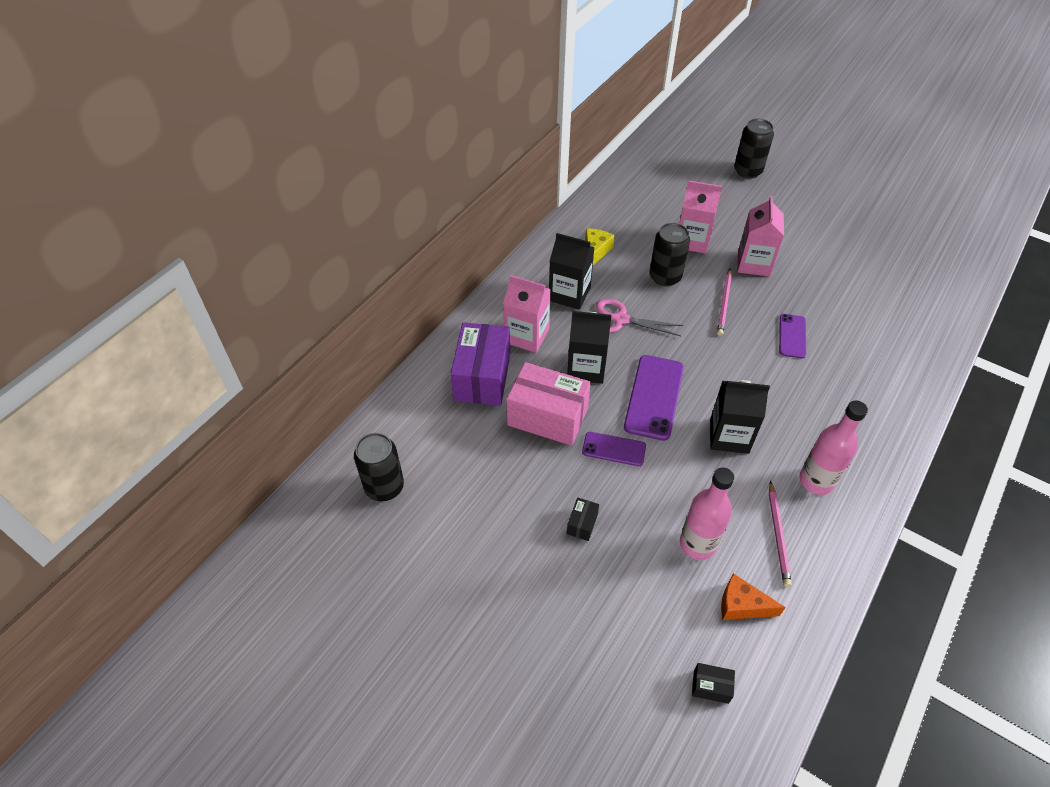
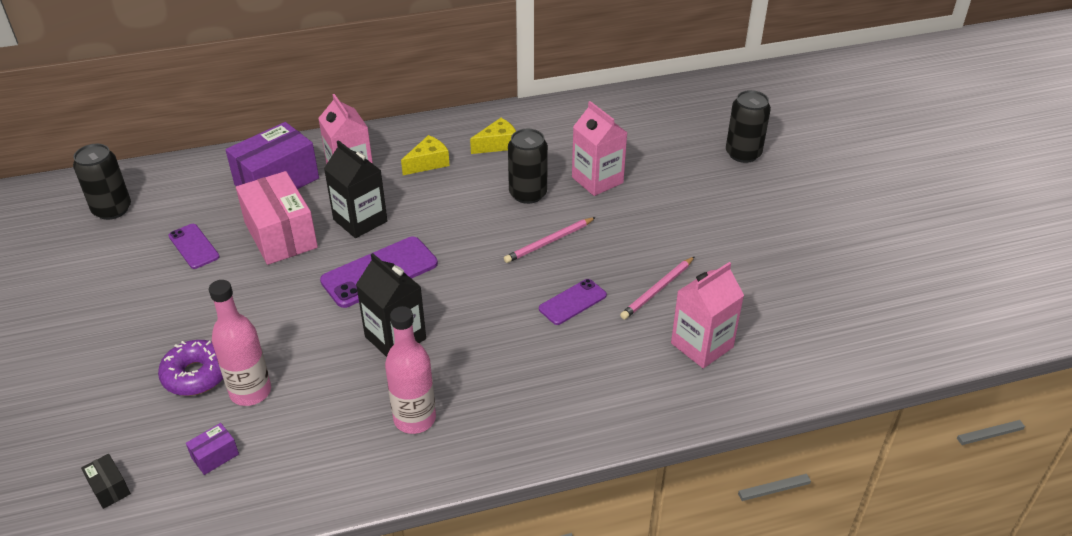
camera: 40 degrees right, 10 degrees down
(569, 294) = (428, 163): black carton -> yellow cheese
(582, 524) = (194, 319): black box -> none
(614, 449) = (293, 287): purple phone -> purple phone (194, 246)
(620, 319) = (440, 203): pink scissors -> none
(645, 562) = (196, 375): none -> purple donut
(741, 605) = (215, 456): orange cheese -> purple box
(753, 263) = (628, 227): pink carton -> pink carton (702, 345)
(778, 535) = (320, 432): pink pencil -> pink pencil (657, 290)

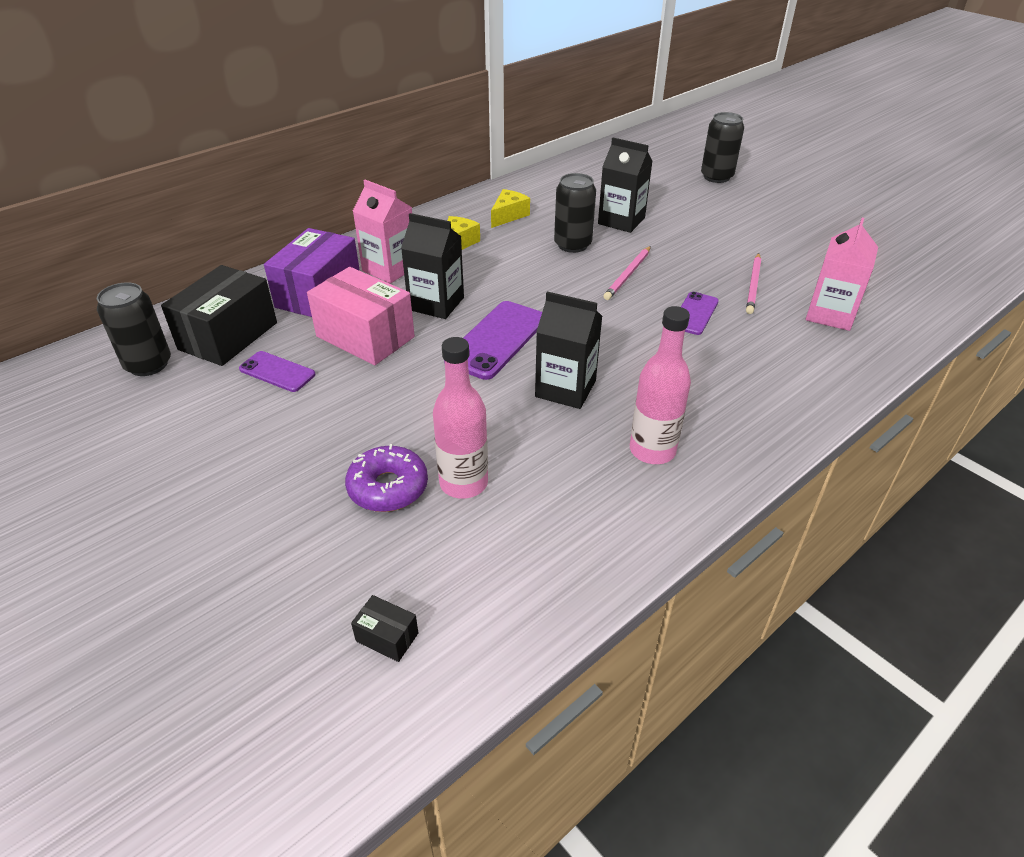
camera: 25 degrees left, 0 degrees up
(183, 201) = (228, 336): none -> black box
(215, 456) = (481, 557): purple box -> none
(597, 180) = (621, 221): pink carton -> black carton

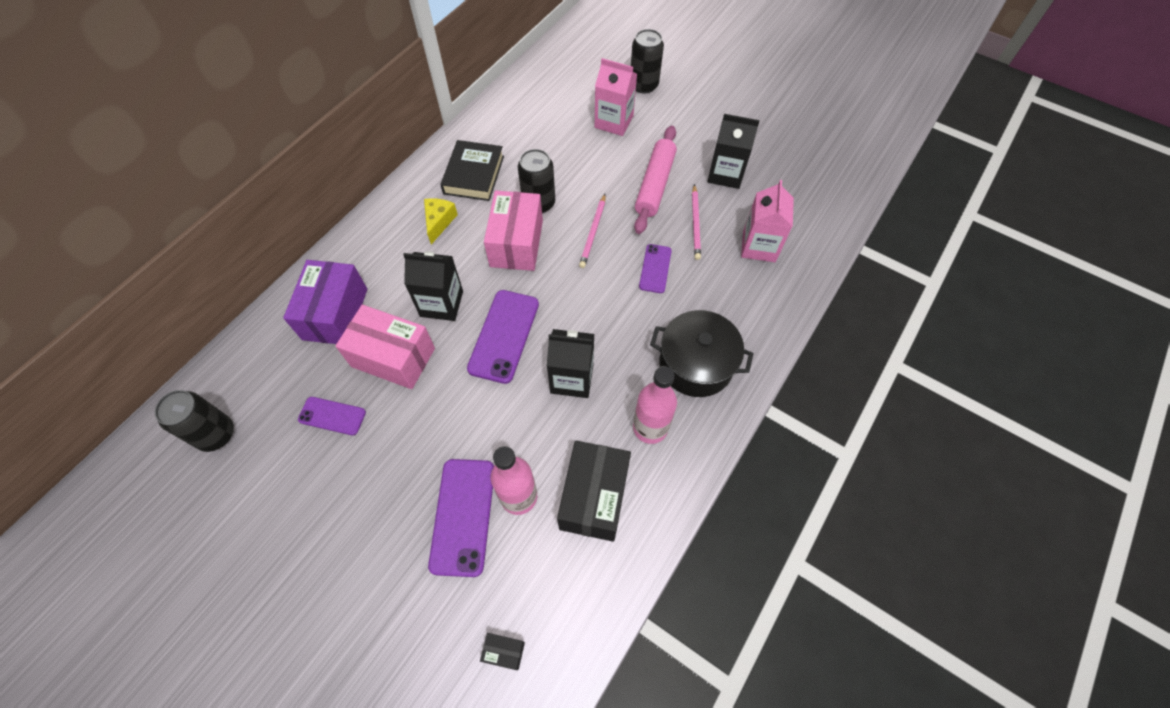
camera: 15 degrees left, 20 degrees up
(228, 336) = (273, 384): black box -> black box (594, 497)
(388, 487) = (463, 516): purple donut -> purple phone
(389, 269) = (388, 268): pink carton -> pink carton (614, 122)
(508, 215) = (474, 175): yellow cheese -> black book
(537, 271) = (516, 243): none -> pink box
(621, 221) = (573, 162): black carton -> black carton (725, 174)
(710, 249) = (654, 185): none -> pink rolling pin
(727, 403) = (696, 364): none -> black pot

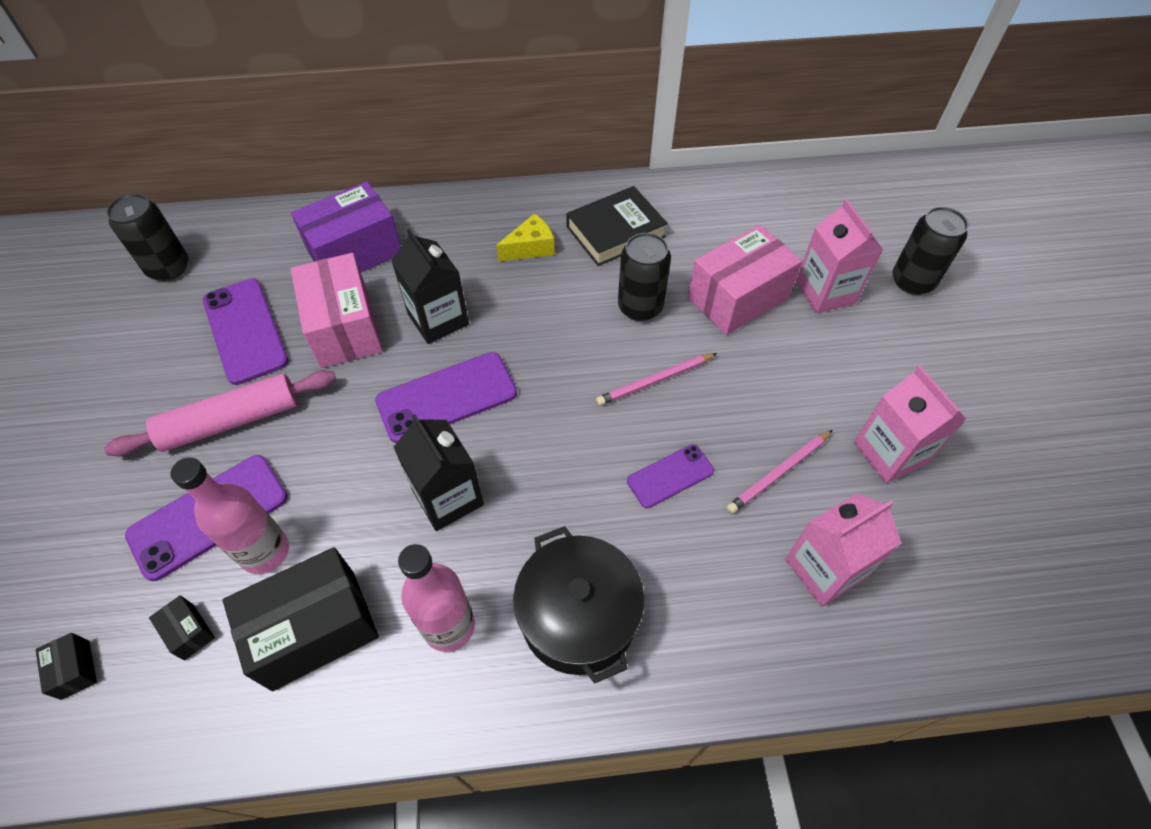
camera: 50 degrees right, 5 degrees down
(332, 416) = (245, 330): purple phone -> purple phone, size x1.69
(516, 243) = (570, 325): pink box -> pink box (738, 298)
(536, 569) = (189, 632): none -> black box
(654, 185) = (785, 392): pink rolling pin -> pink rolling pin (231, 421)
(725, 174) = (890, 453): black carton -> pink carton

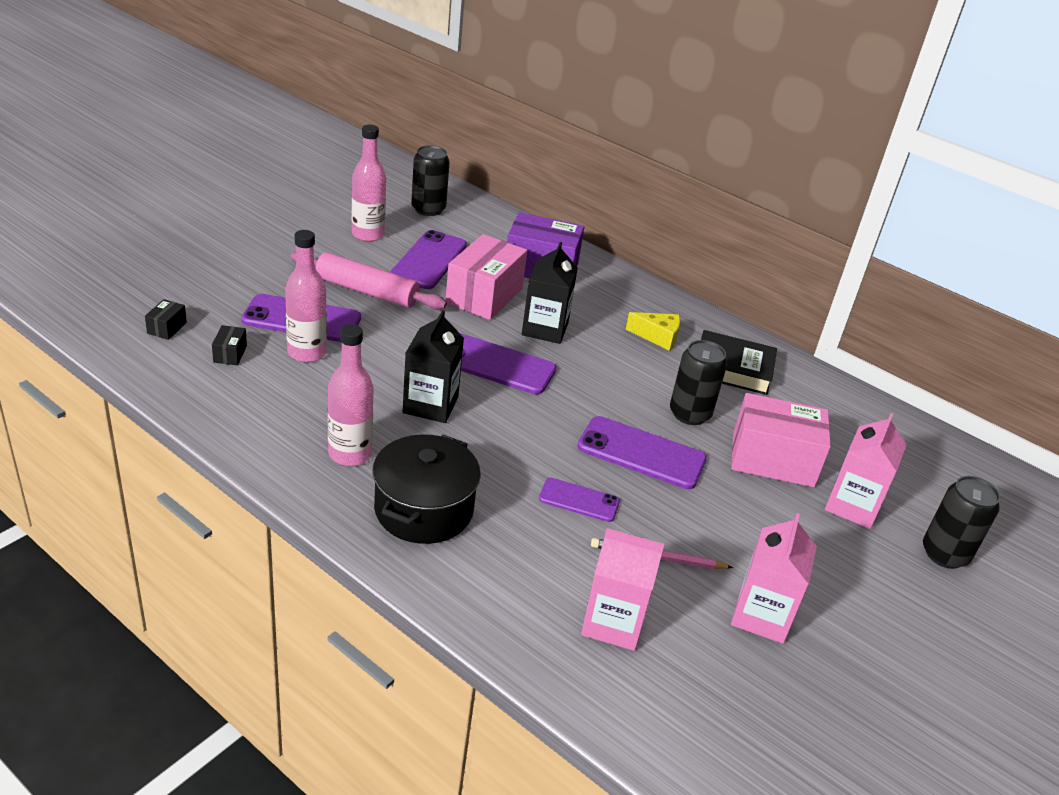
camera: 40 degrees right, 20 degrees down
(146, 350) = (368, 235): none -> pink bottle
(314, 629) = (285, 400): black box -> none
(655, 381) = (641, 453): pink pencil -> purple phone

